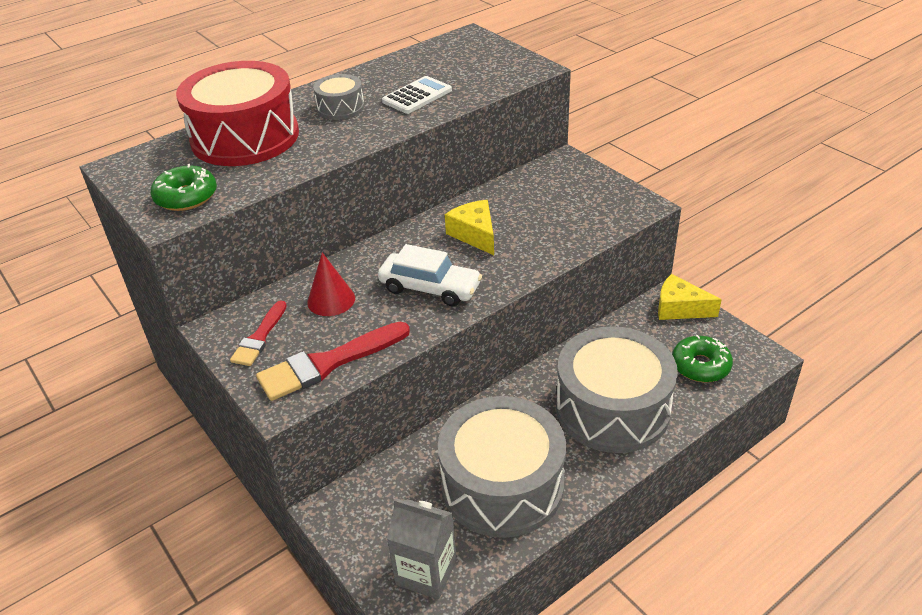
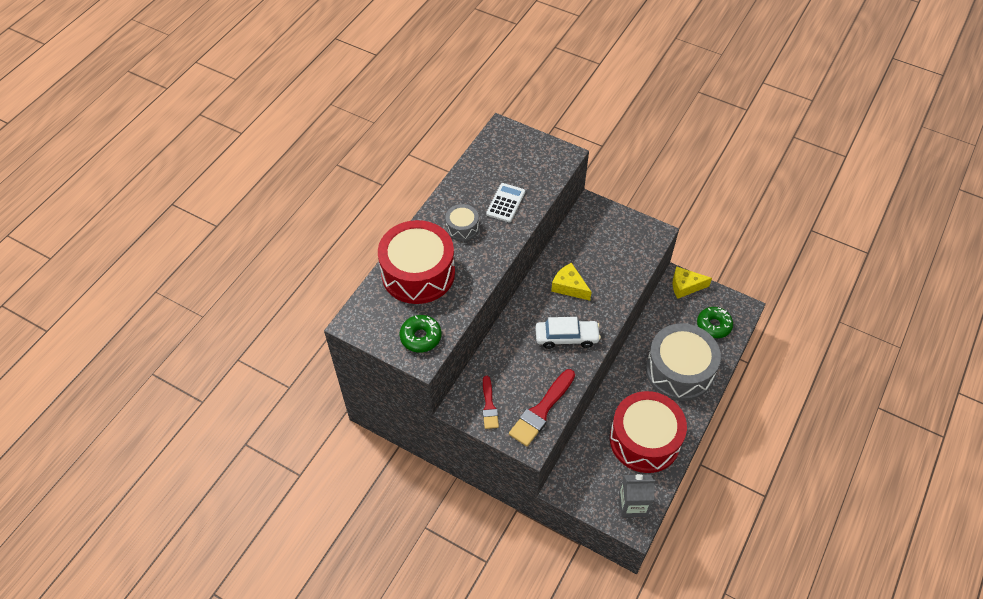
camera: 25 degrees left, 15 degrees up
(331, 300) = (513, 365): red cone -> none
(502, 485) = (644, 440): grey drum -> red drum

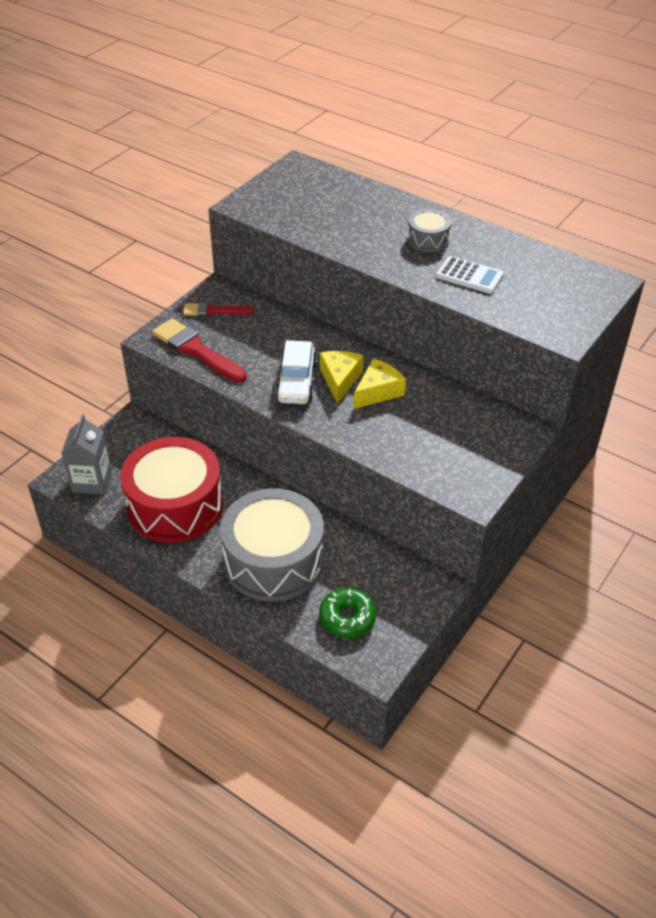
camera: 95 degrees right, 10 degrees down
(418, 273) = (360, 206): red drum -> none
(421, 337) = (269, 205): green donut -> none
(685, 286) = (424, 595): yellow cheese -> yellow cheese (340, 380)

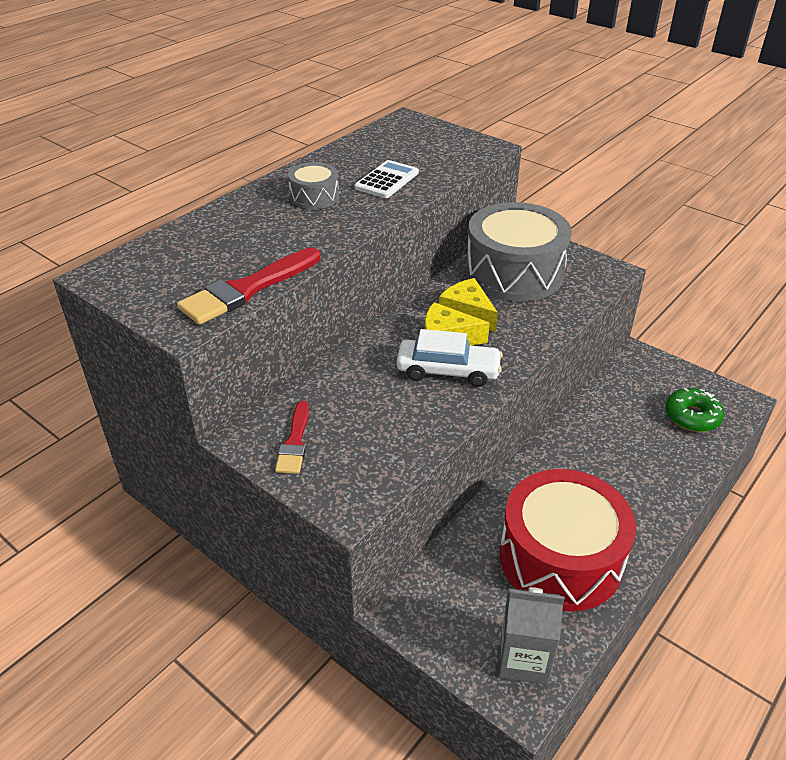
camera: 85 degrees left, 5 degrees down
(196, 350) = (380, 460): red brush -> red brush (247, 289)
(273, 560) = (631, 467): grey drum -> grey drum (514, 272)

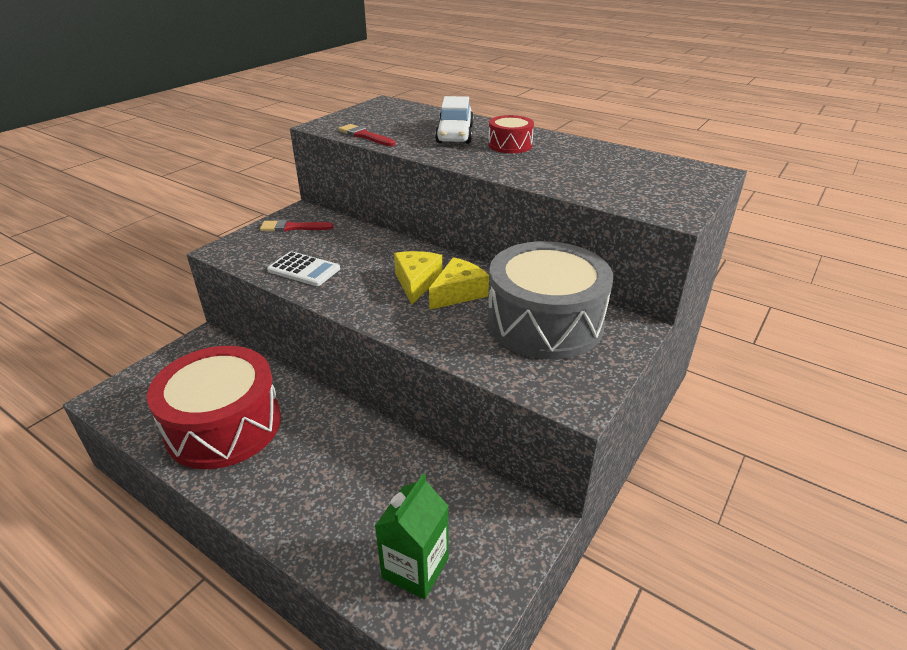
camera: 85 degrees right, 5 degrees down
(247, 289) = (365, 136): red brush -> red brush, size x0.61
(314, 197) = (510, 145): grey drum -> red drum
(387, 180) = (556, 169): white calculator -> white calculator (304, 270)
(448, 371) = (368, 284): white car -> white car (455, 134)
(523, 659) = (136, 400): grey carton -> none
(692, 416) = (415, 568): green donut -> green carton

